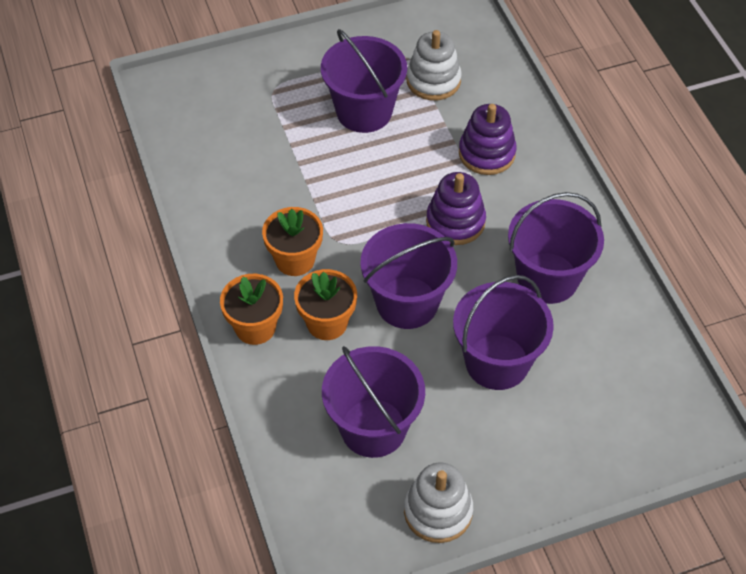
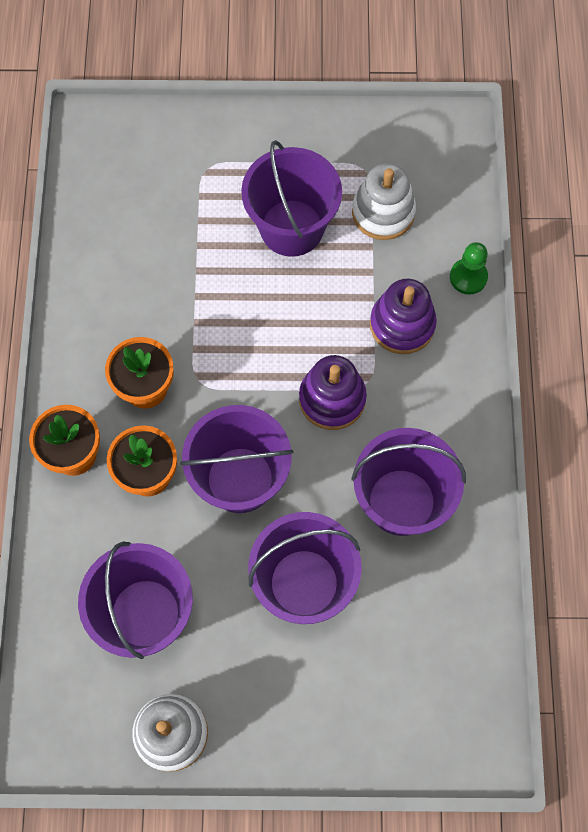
camera: 20 degrees right, 15 degrees up
(523, 106) = (468, 277): none -> green pawn

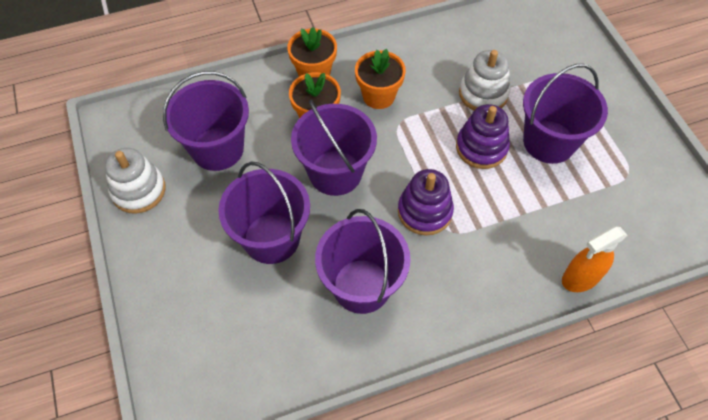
camera: 70 degrees right, 10 degrees down
(383, 212) = (599, 198): white stacking toy -> white stacking toy (483, 94)
(402, 324) = (511, 241): purple stacking toy -> purple stacking toy (481, 147)
(468, 277) = (580, 278): green pawn -> orange spray bottle

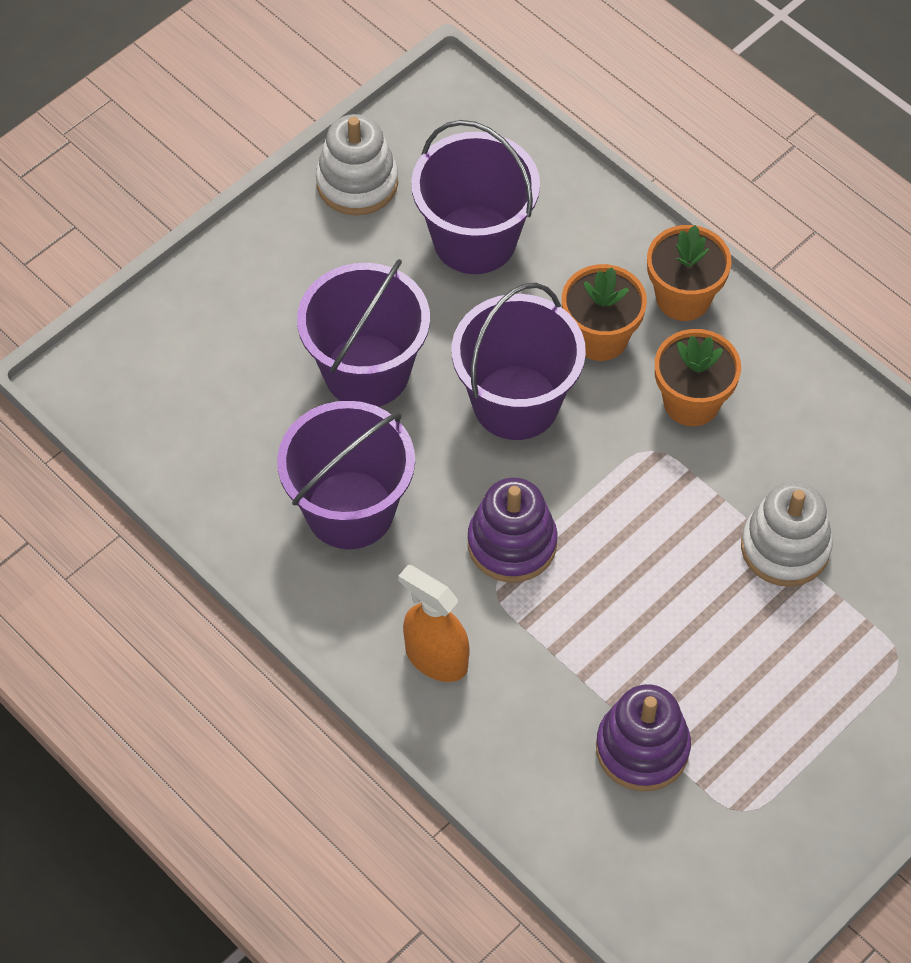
camera: 65 degrees right, 0 degrees up
(481, 147) = (673, 580): purple stacking toy -> purple stacking toy (642, 748)
(549, 142) = (741, 674): purple bucket -> none
(580, 278) = (507, 789): orange spray bottle -> orange spray bottle (436, 658)

